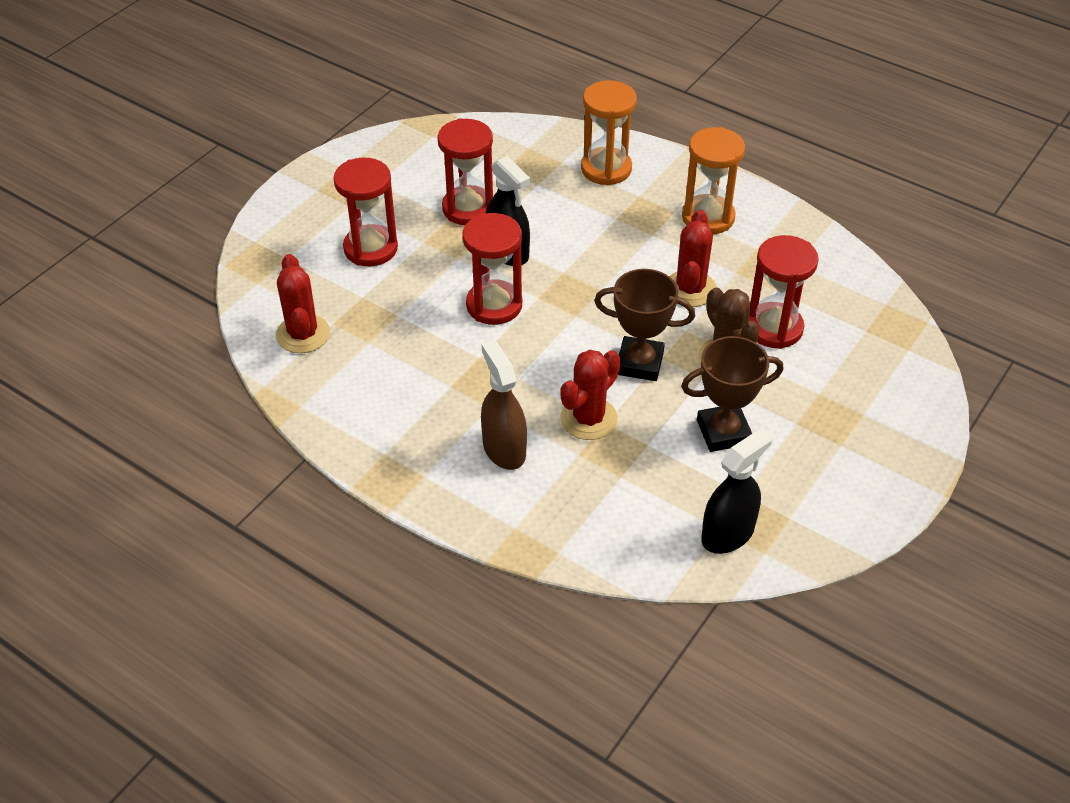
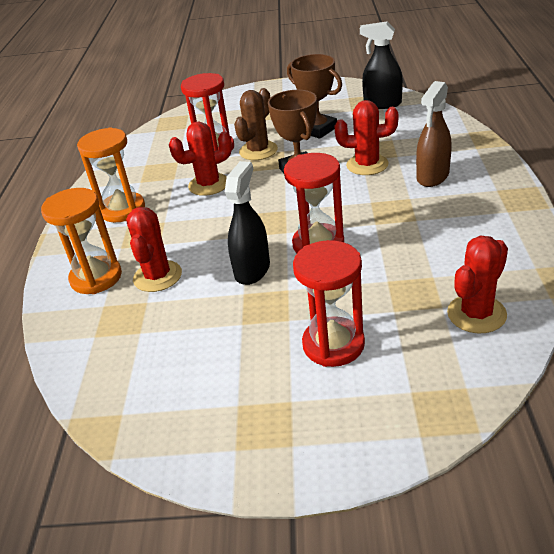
camera: 120 degrees left, 10 degrees down
(468, 208) = (218, 320): red hourglass -> none
(565, 200) = (157, 276): none -> red cactus

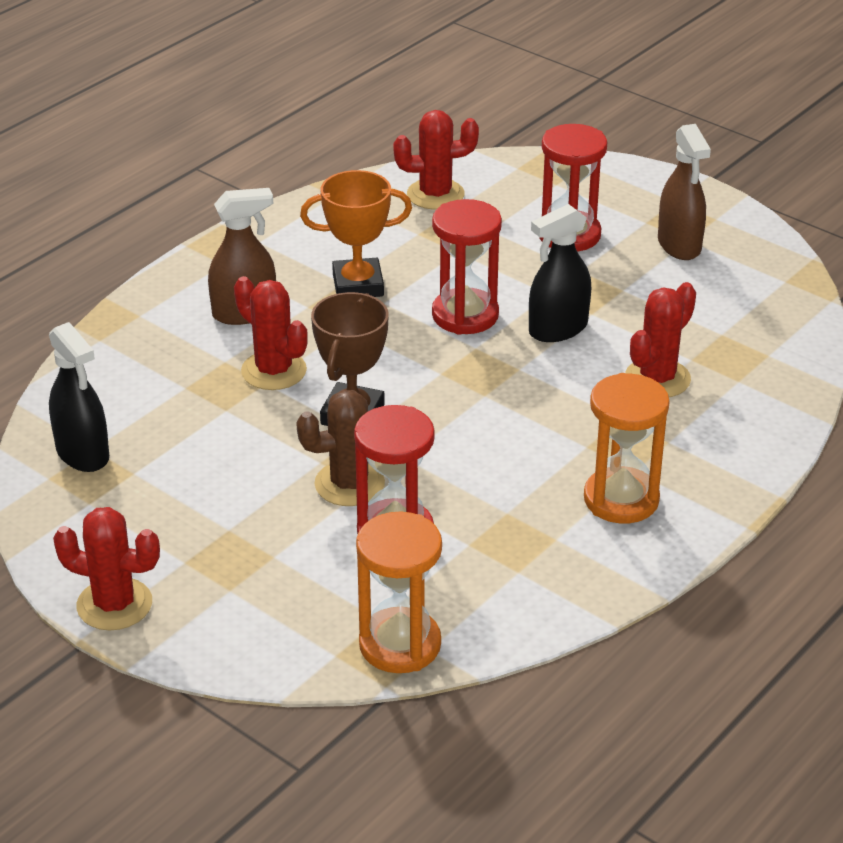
camera: 145 degrees left, 0 degrees up
(96, 278) = (725, 417): orange hourglass -> orange hourglass (400, 644)
(209, 185) = (477, 468): red cactus -> red cactus (114, 604)
(239, 393) = (679, 245): none -> brown spray bottle
(317, 129) = (229, 468): brown trophy -> none
(405, 223) = (358, 285): none -> orange trophy

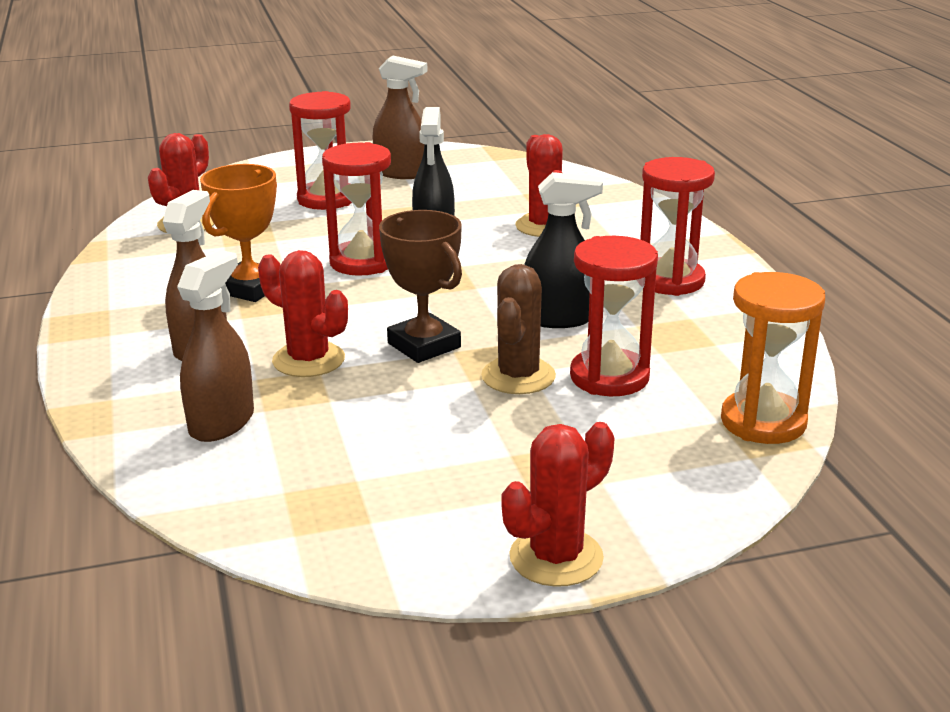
camera: 55 degrees left, 10 degrees down
(83, 454) = (284, 500): black spray bottle -> black spray bottle (559, 319)
(151, 378) = (222, 423): none -> brown spray bottle
(274, 371) = (308, 360): red cactus -> red cactus turned 45 degrees clockwise
(621, 499) = (670, 281): orange hourglass -> red hourglass

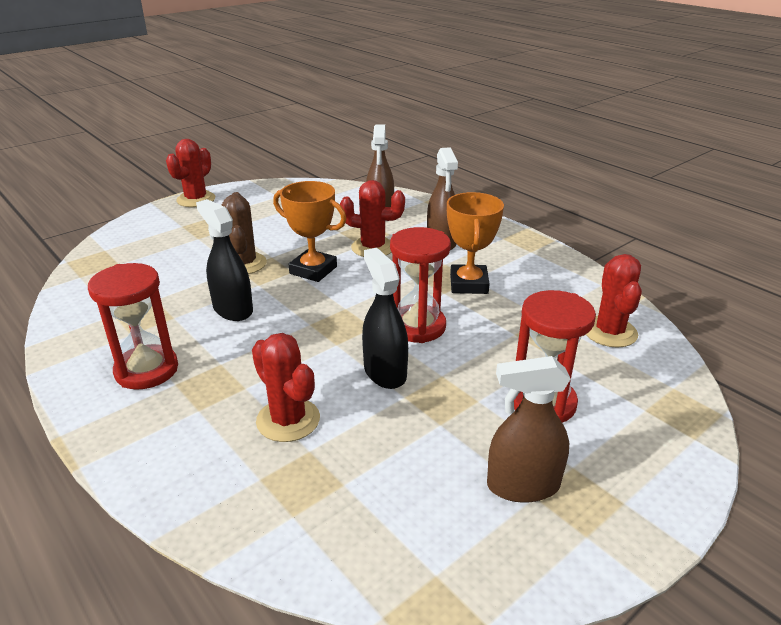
camera: 155 degrees right, 5 degrees up
(424, 345) = (313, 270): brown trophy -> orange trophy
(559, 319) = (232, 309): black spray bottle -> black spray bottle turned 75 degrees clockwise
(609, 377) = (187, 275): red hourglass -> none
(763, 422) = (92, 268): orange hourglass -> none

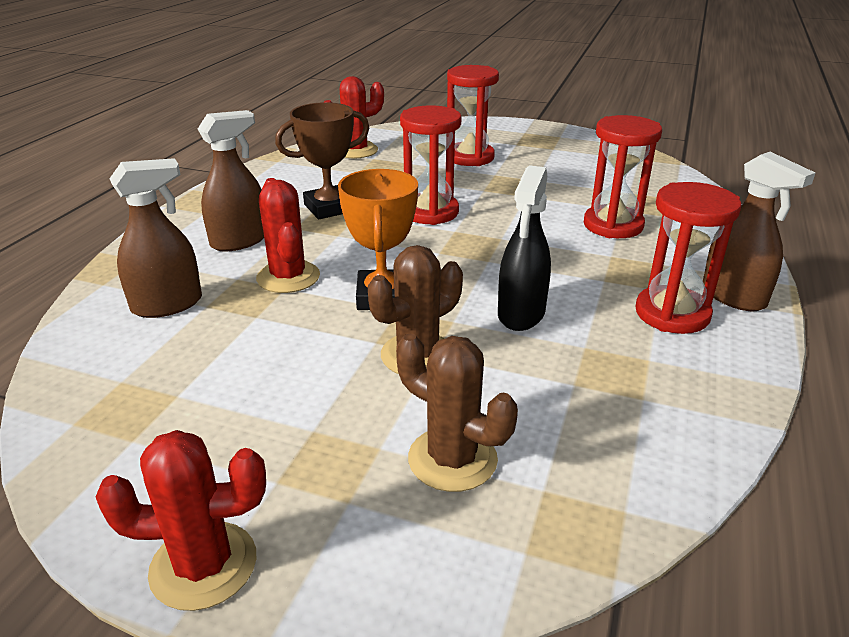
camera: 120 degrees left, 0 degrees up
(166, 250) = (452, 459): none -> brown cactus
(288, 420) = (613, 225): red cactus -> red hourglass
(385, 372) = (509, 209): black spray bottle -> none
(468, 284) = (329, 208): orange trophy -> brown trophy
(522, 485) = (550, 152): brown spray bottle -> brown spray bottle (733, 296)

